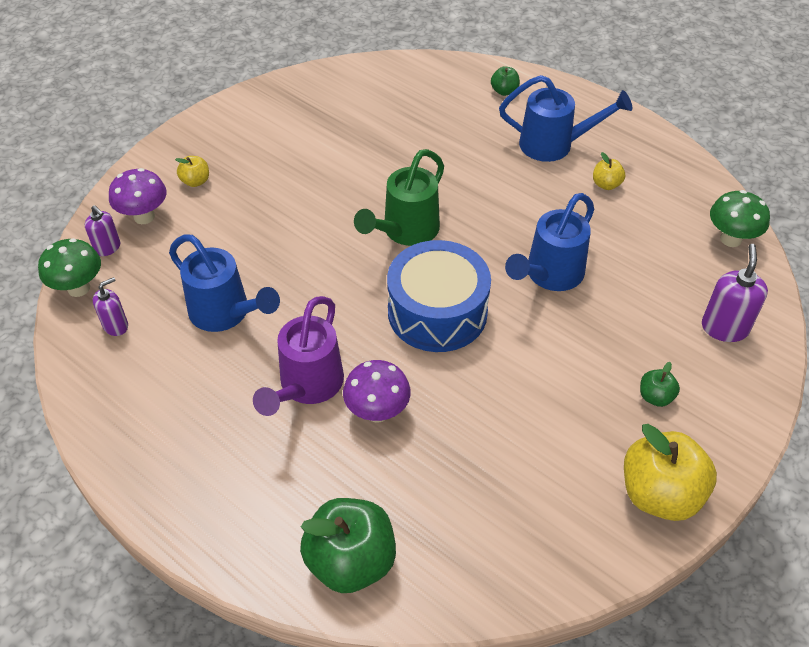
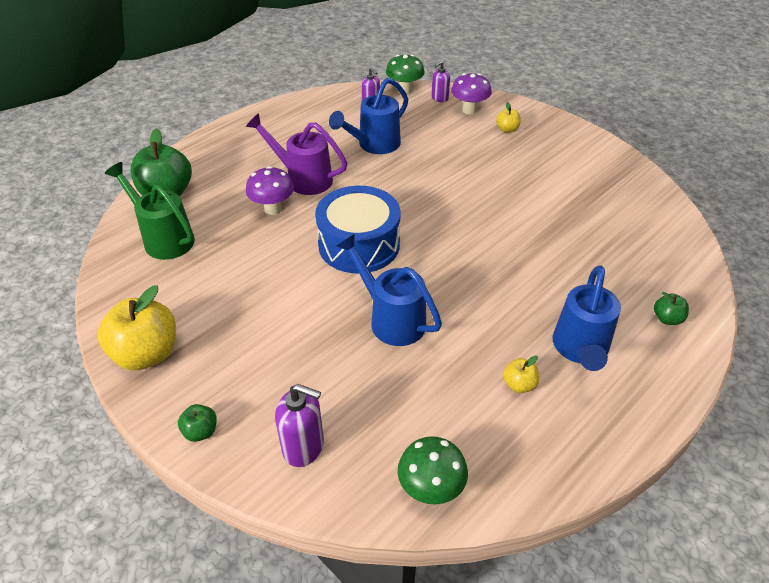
camera: 95 degrees right, 5 degrees down
(406, 231) = (451, 233): green watering can -> green watering can (164, 238)
(655, 397) = (238, 370): green apple -> green apple (200, 431)

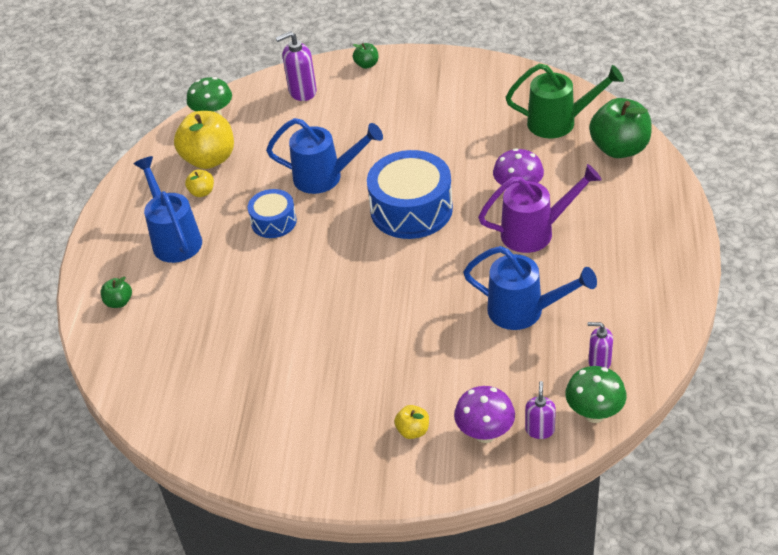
camera: 145 degrees right, 0 degrees up
(147, 354) = (452, 70): yellow apple -> yellow apple (209, 159)
(374, 145) = (523, 311): blue watering can -> blue watering can turned 105 degrees clockwise
(475, 306) = (274, 222): none -> blue drum

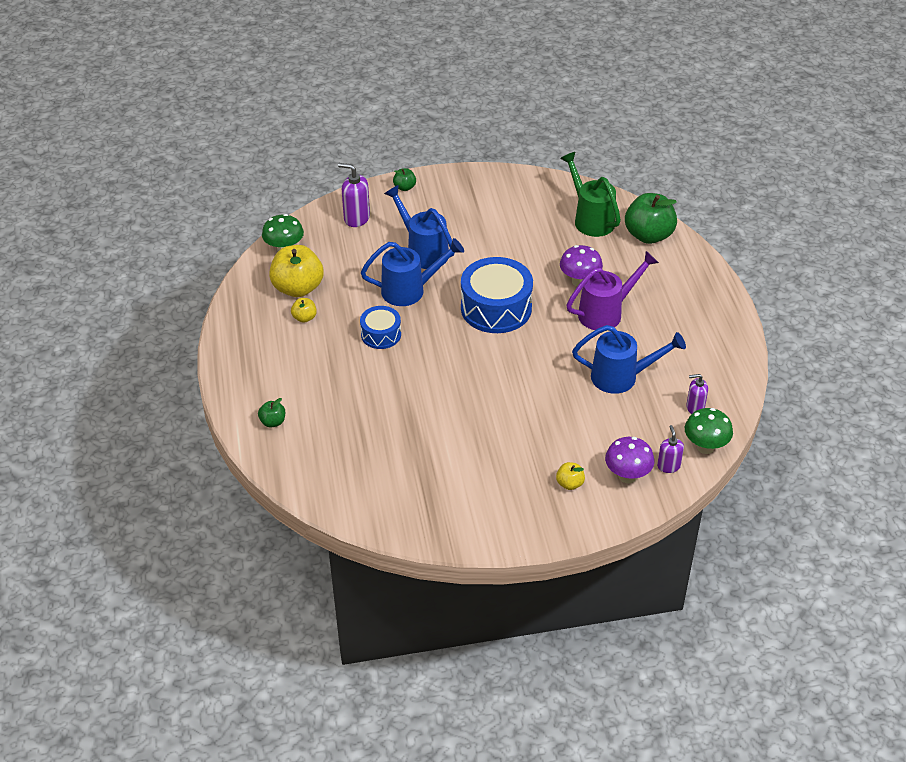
camera: 20 degrees left, 0 degrees up
(174, 239) = (298, 361): blue watering can -> blue watering can (423, 251)
(302, 92) = (356, 218): purple soap dispenser -> purple soap dispenser turned 60 degrees clockwise
(559, 122) = (591, 219): green watering can -> green watering can turned 105 degrees counterclockwise

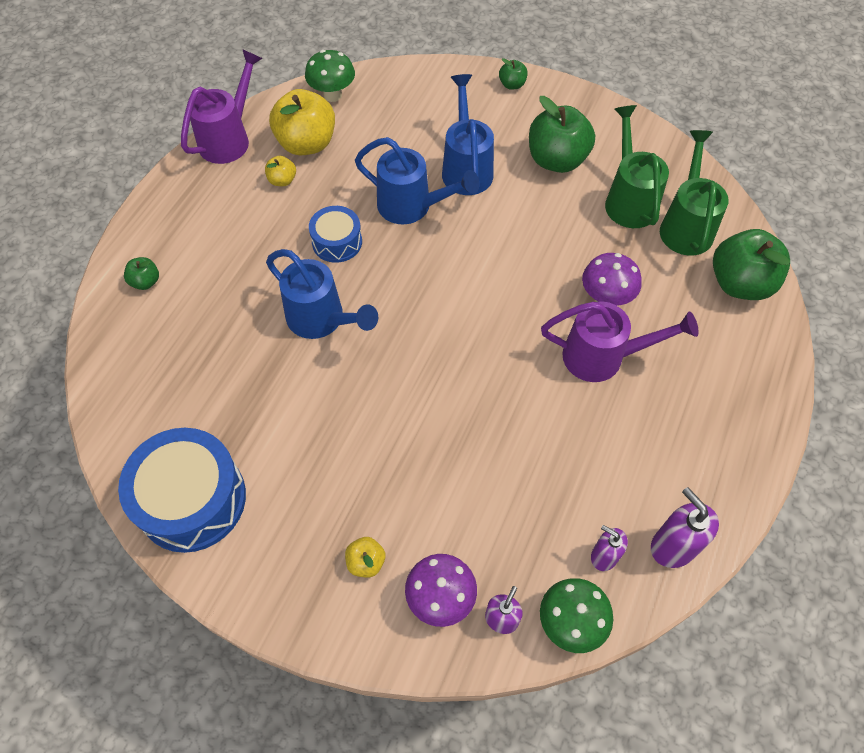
camera: 35 degrees right, 15 degrees up
(237, 312) = (228, 139): none -> purple watering can
(356, 218) = (433, 95): purple soap dispenser -> purple soap dispenser (673, 546)
(477, 219) = (556, 160): none -> green apple
(496, 308) = (483, 279): blue drum -> blue drum (192, 499)
(544, 221) = (629, 200): none -> green watering can
(621, 377) = (548, 454): blue watering can -> blue watering can (321, 319)

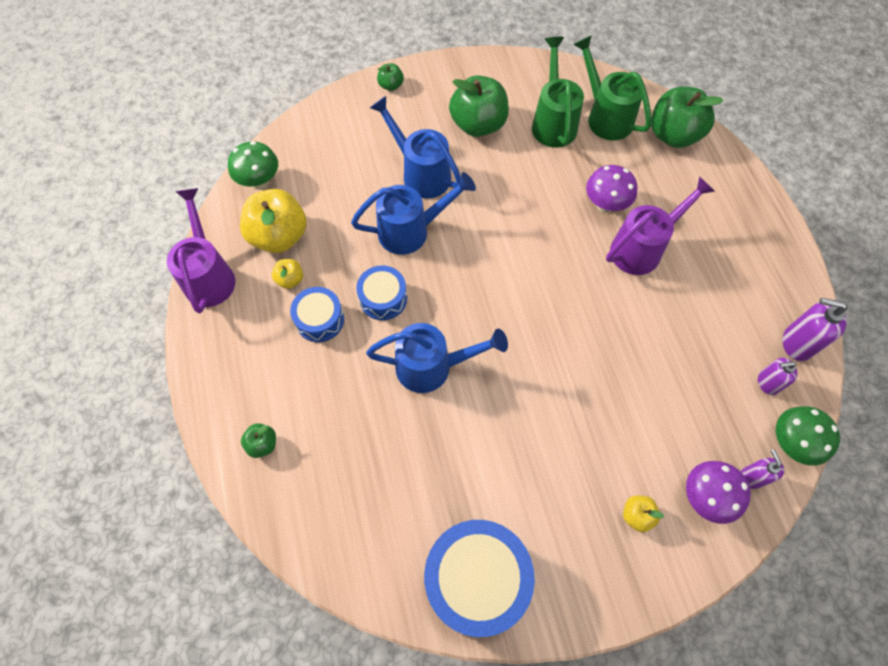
camera: 40 degrees left, 5 degrees up
(274, 224) = (320, 320): none -> blue drum
(629, 200) = (553, 122): green watering can -> green watering can turned 45 degrees clockwise

